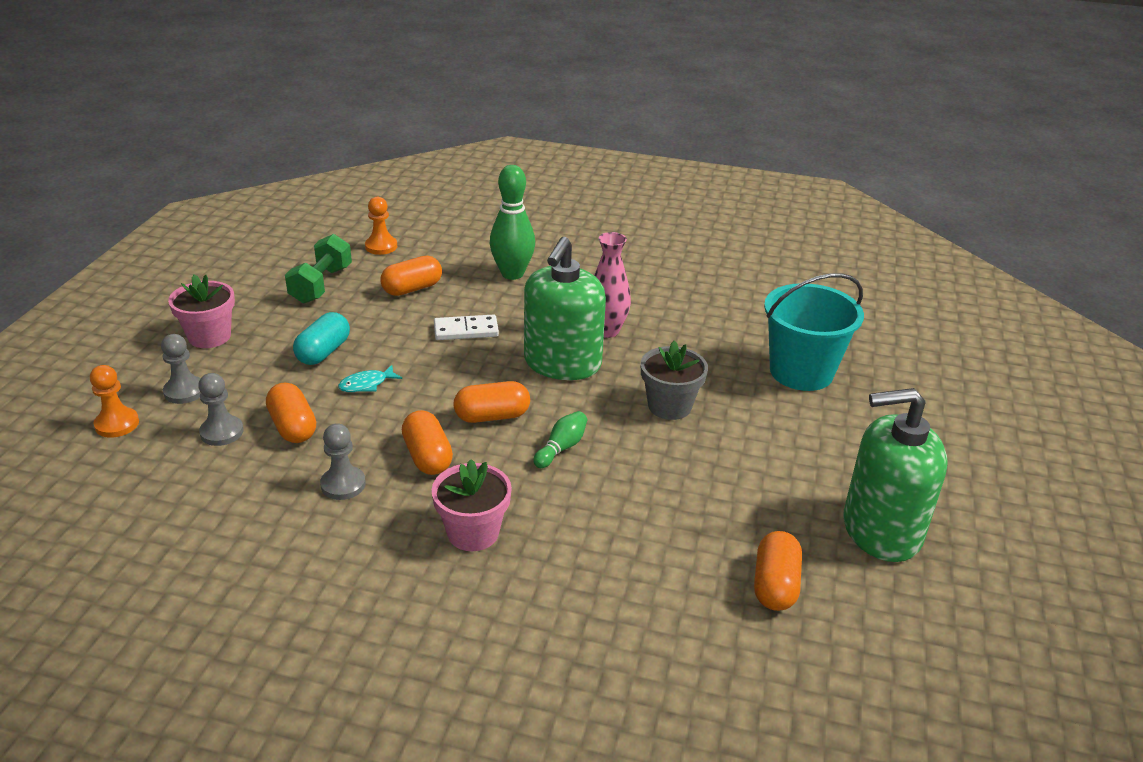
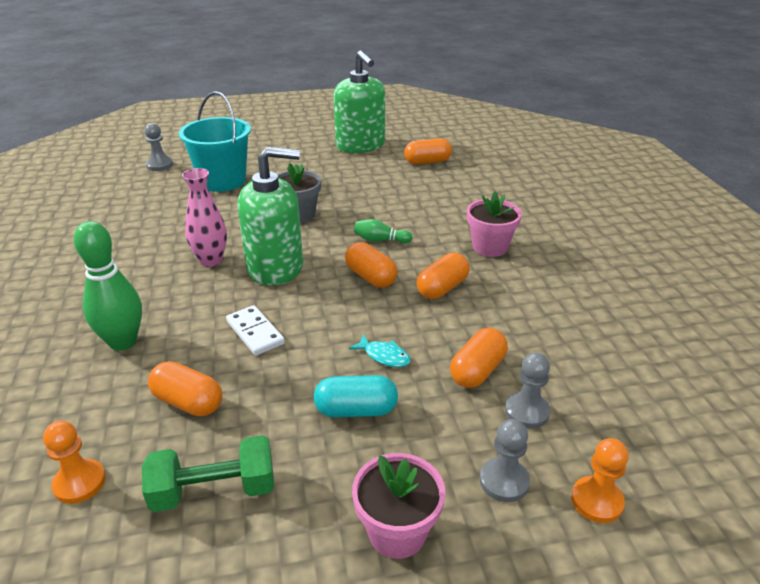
camera: 115 degrees left, 0 degrees up
(343, 484) = (508, 313): grey pawn -> grey pawn (160, 165)

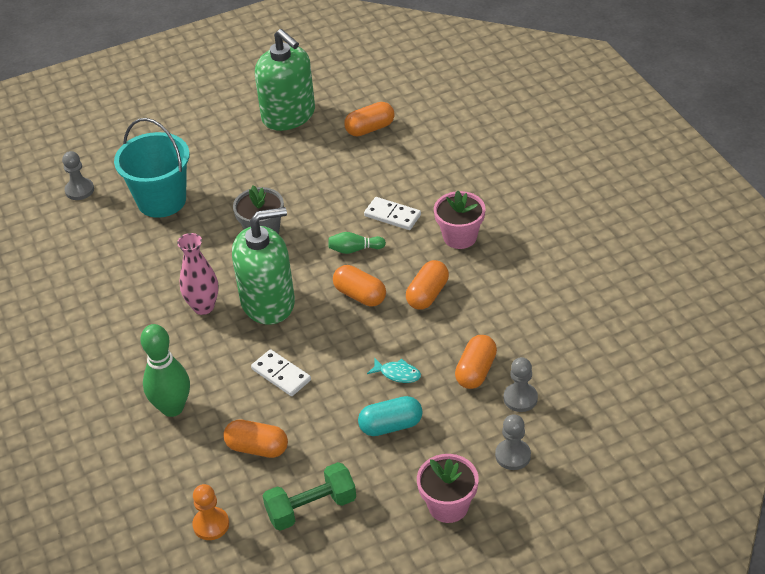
camera: 10 degrees left, 10 degrees up
(427, 221) = (392, 215): none -> white domino
(596, 501) = (578, 455): orange pawn -> none

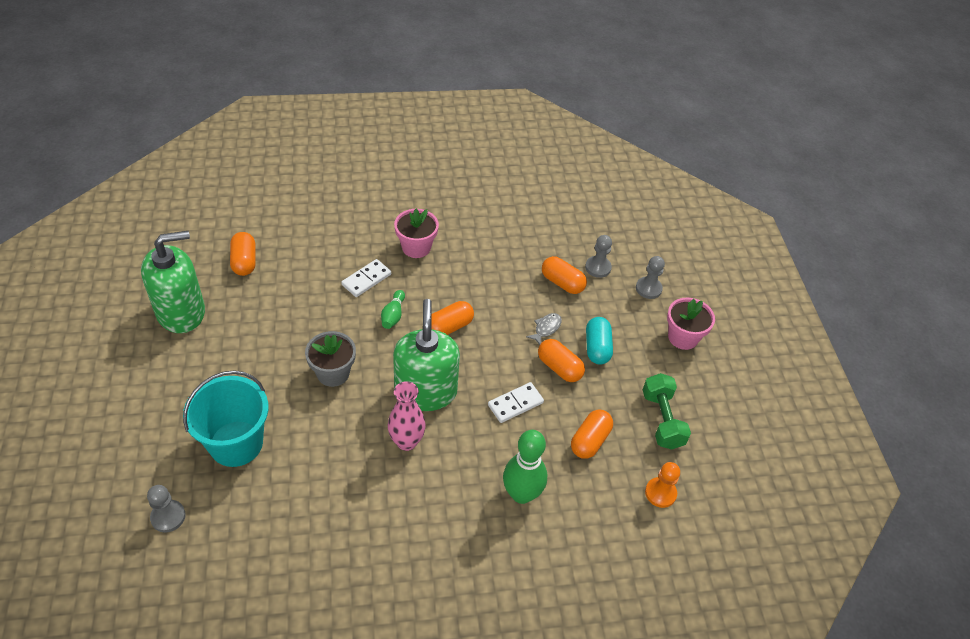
camera: 80 degrees left, 5 degrees up
(397, 374) = (546, 328): turquoise fish -> grey fish
(427, 294) = (470, 285): orange capsule -> orange capsule (559, 368)

